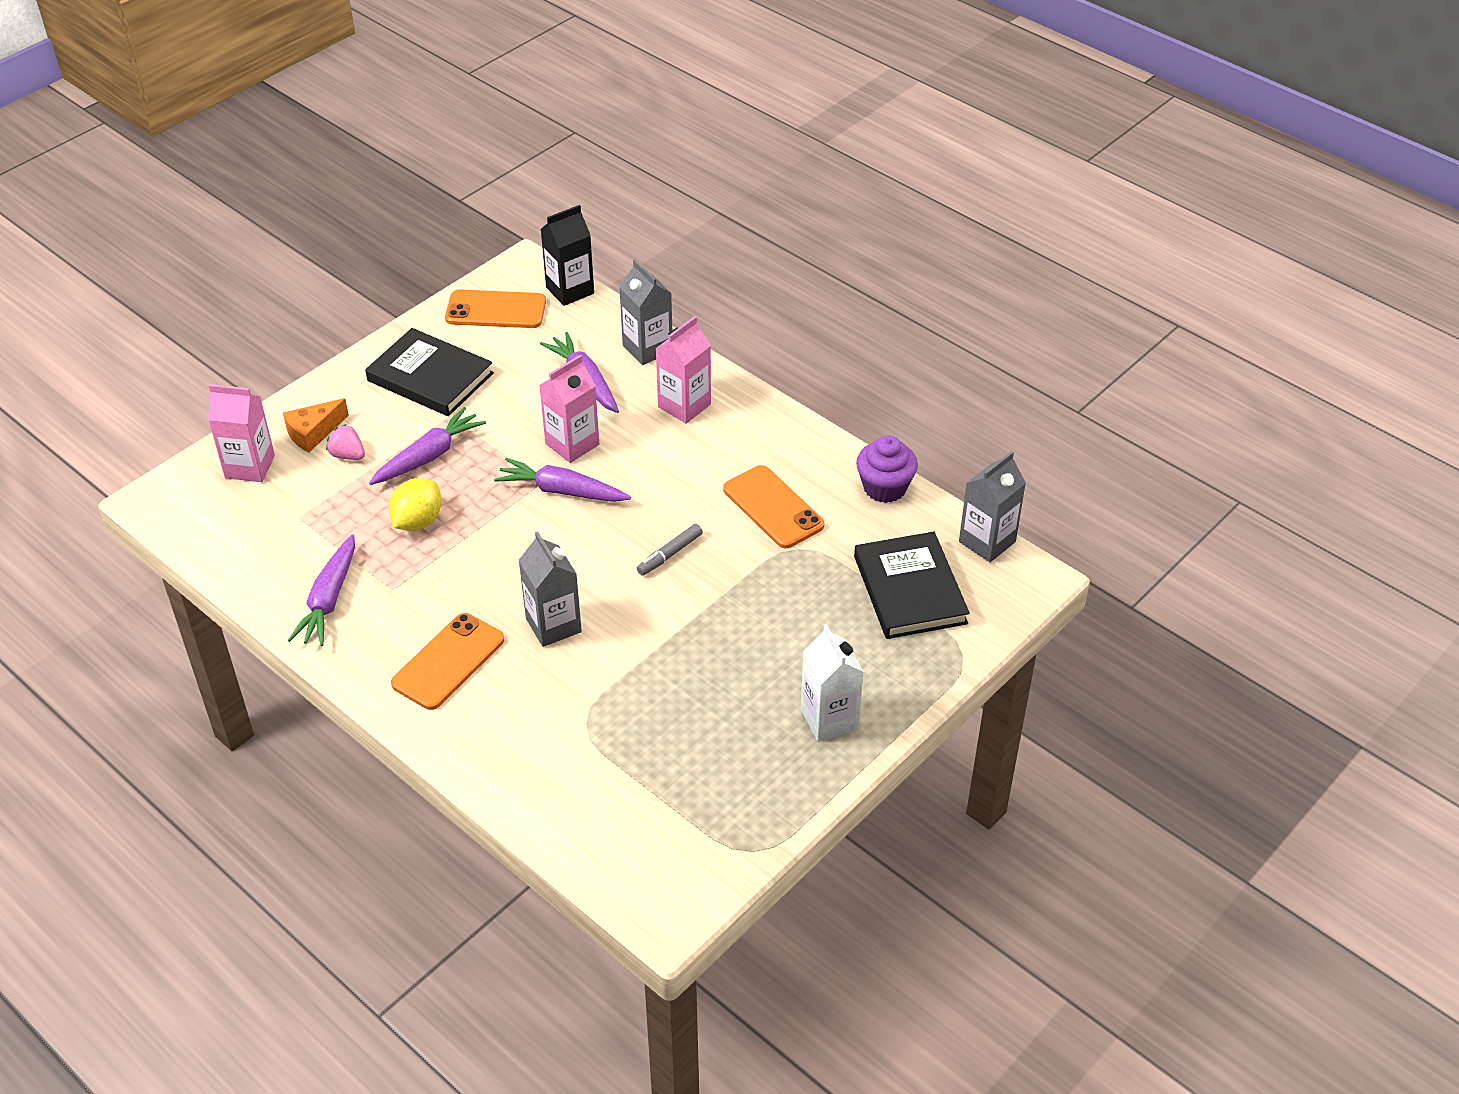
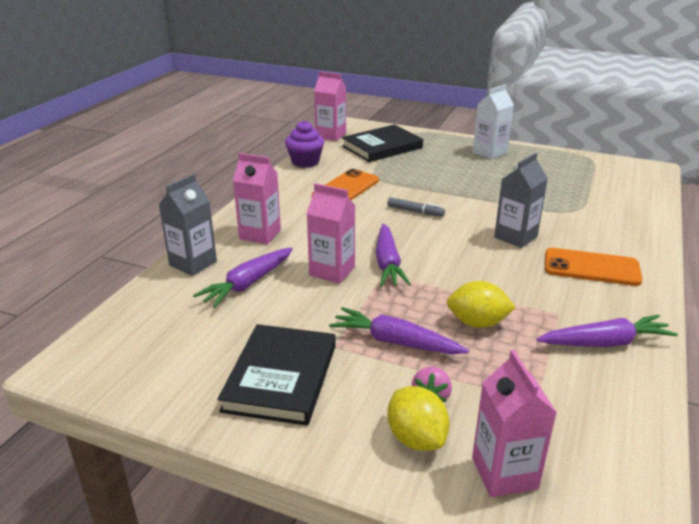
camera: 110 degrees left, 15 degrees down
(313, 433) = (416, 438): orange cheese -> yellow lemon
(496, 310) = (152, 364): orange phone -> none
(570, 290) = (109, 324): black carton -> none
(987, 541) = (330, 135): grey carton -> pink carton

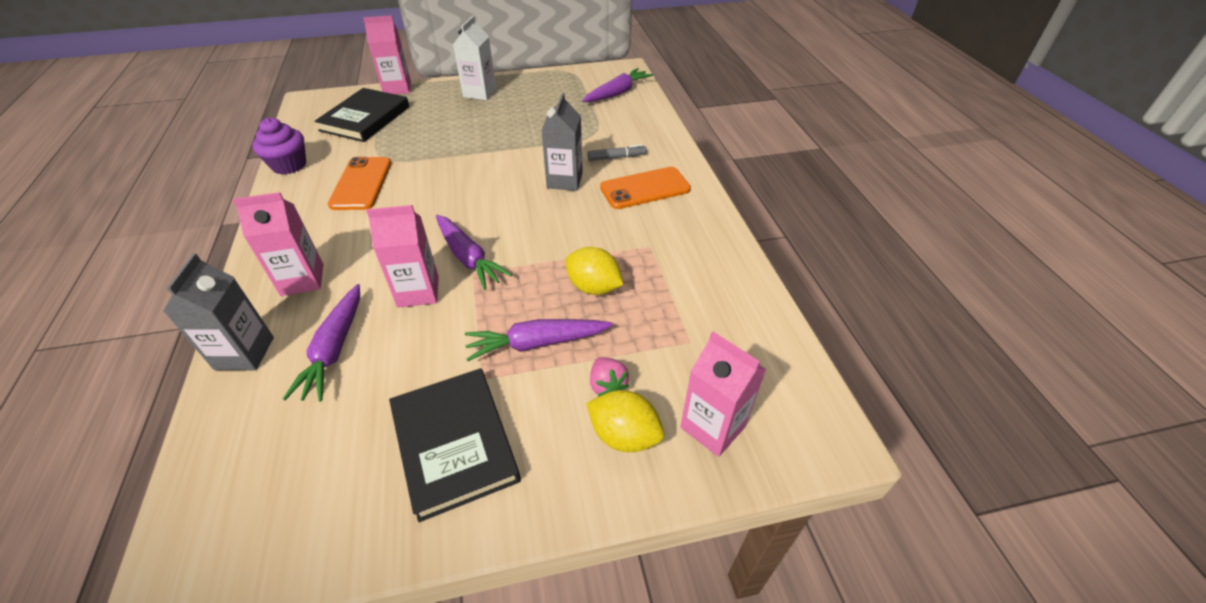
camera: 35 degrees left, 15 degrees up
(330, 135) = (295, 121): pink carton -> pink carton (397, 88)
(415, 211) = (454, 186): grey marker -> grey marker (616, 157)
(477, 323) = (593, 287): yellow lemon -> yellow lemon turned 60 degrees clockwise
(605, 343) = (701, 259): purple carrot -> purple carrot (617, 93)

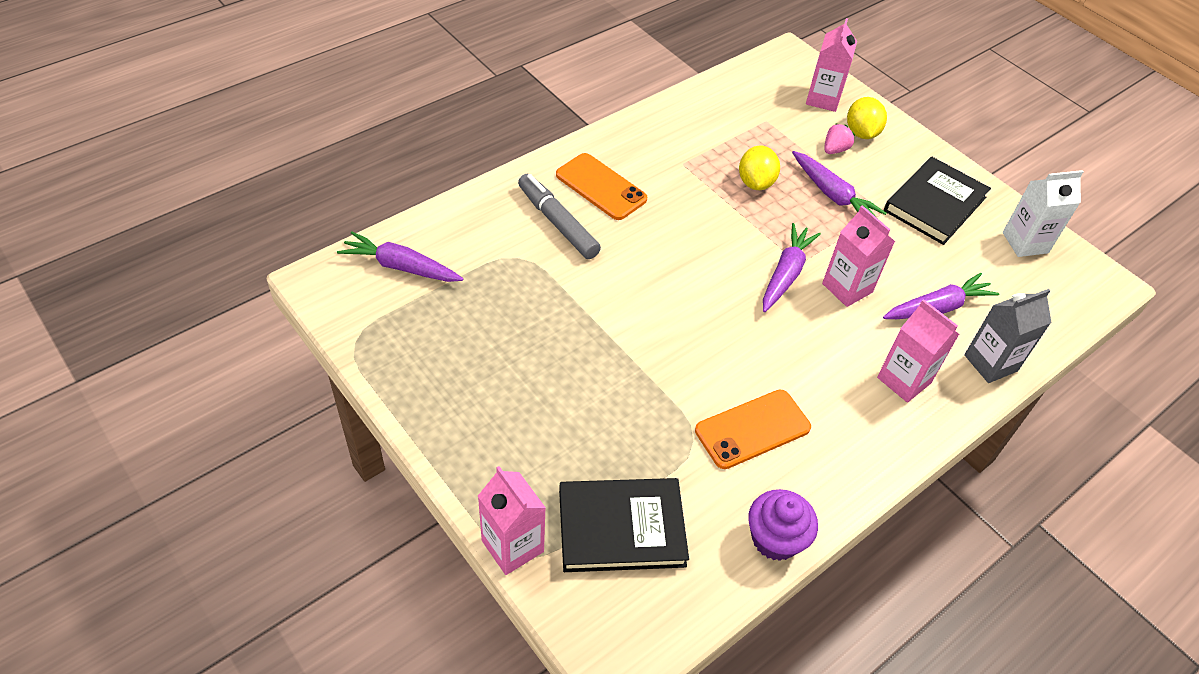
camera: 120 degrees left, 5 degrees up
(479, 93) = (474, 422): white carton -> white carton (1025, 243)
(564, 180) = (626, 250): grey carton -> none
(616, 157) = (558, 223): grey marker -> grey marker, size x1.72

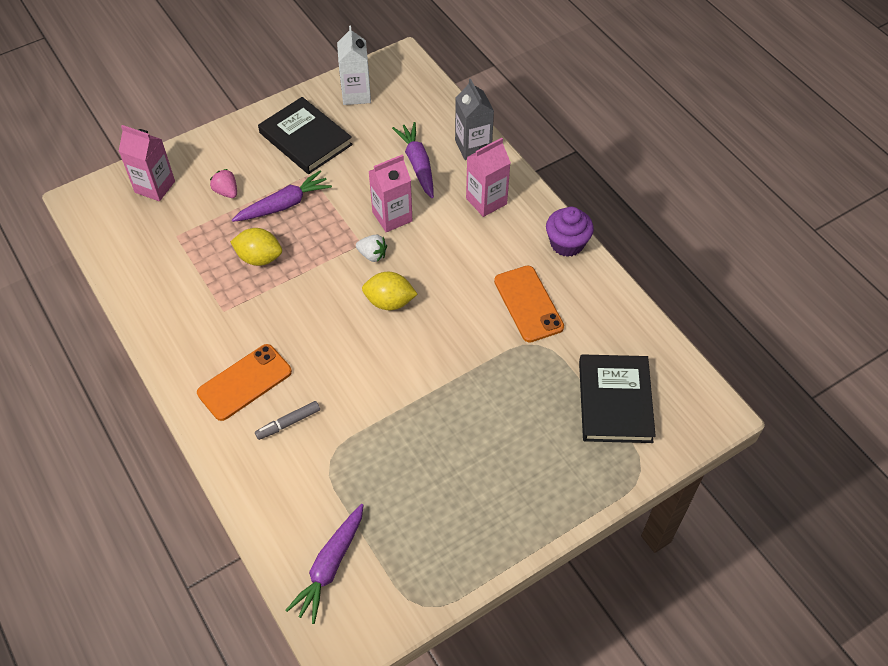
camera: 80 degrees left, 5 degrees up
(512, 546) = (632, 477): pink carton -> none
(558, 223) = (289, 423): grey marker -> grey marker, size x0.58
(775, 539) = (621, 305): purple cupcake -> purple cupcake (567, 244)
(785, 274) = (372, 255): purple carrot -> white strawberry
(861, 133) = (208, 168): yellow lemon -> yellow lemon (389, 302)

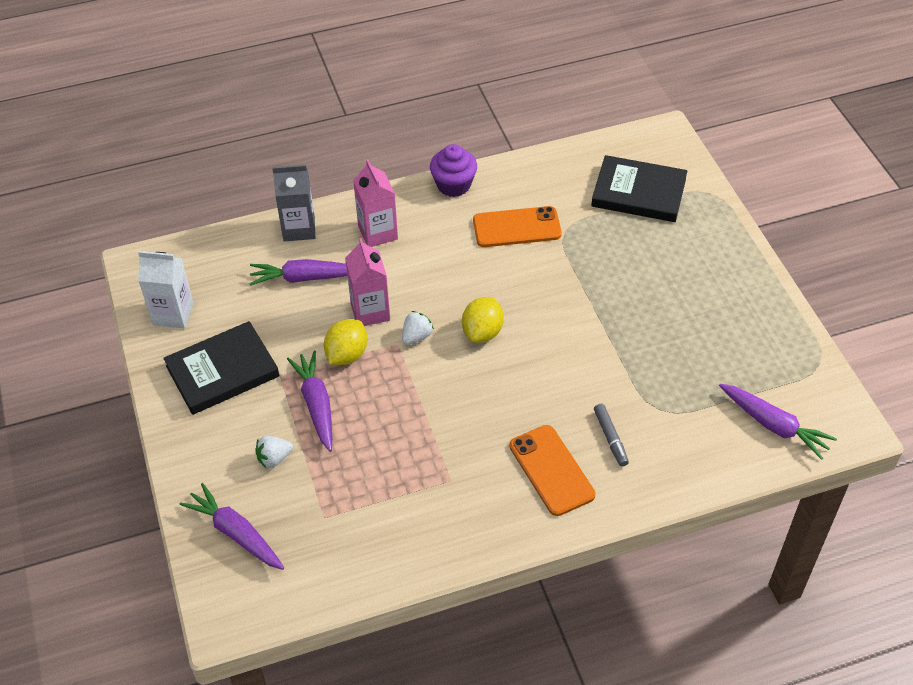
camera: 75 degrees left, 5 degrees down
(155, 187) = (236, 533): pink carton -> purple carrot
(226, 192) = (274, 458): pink strawberry -> white strawberry
(259, 258) = (386, 437): yellow lemon -> yellow lemon (347, 355)

